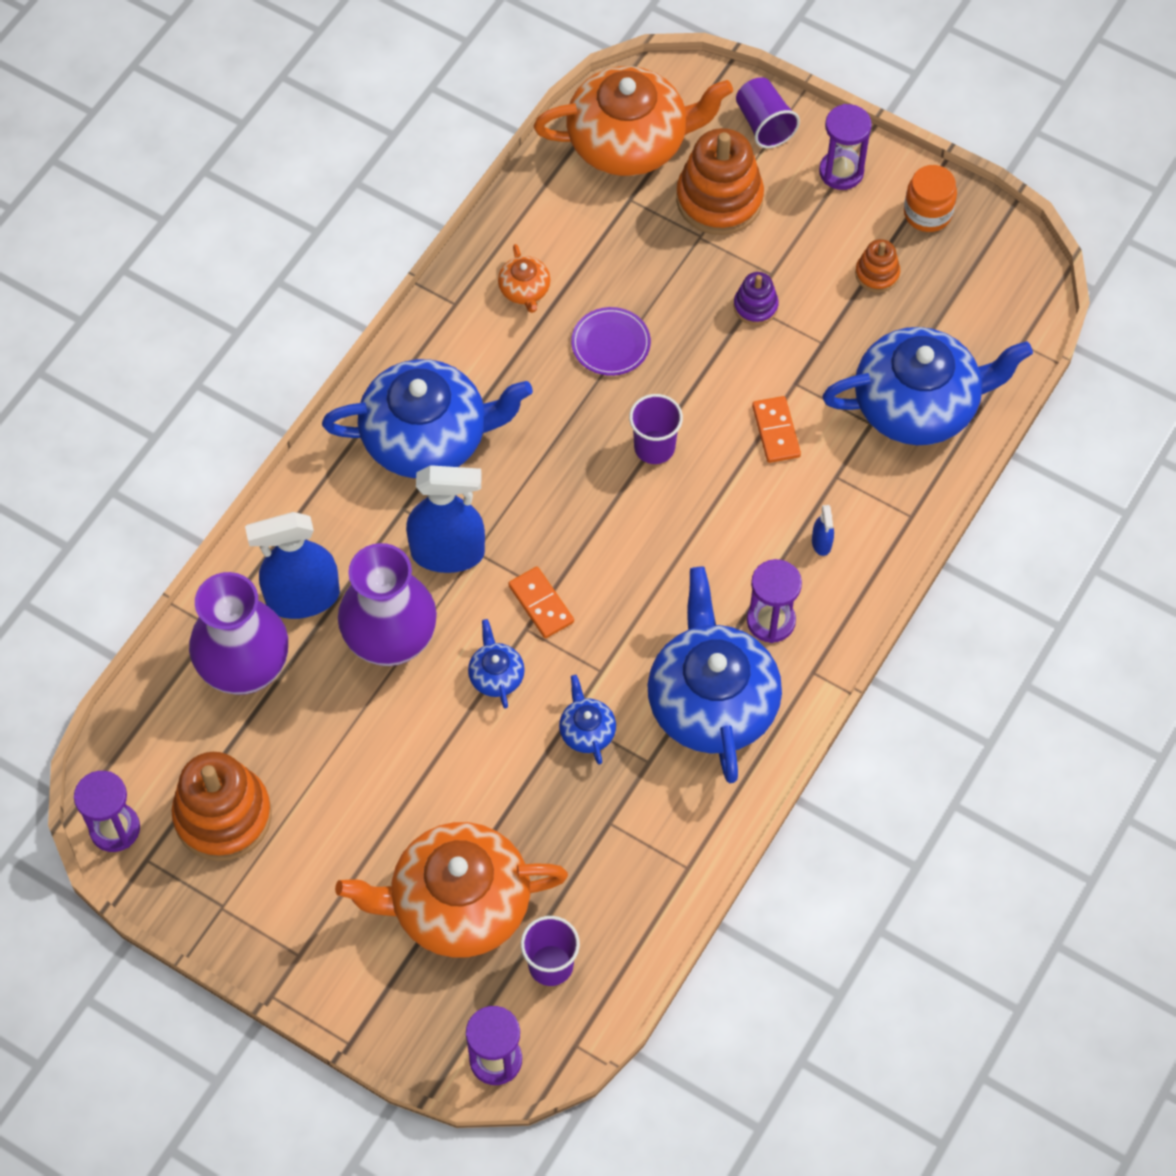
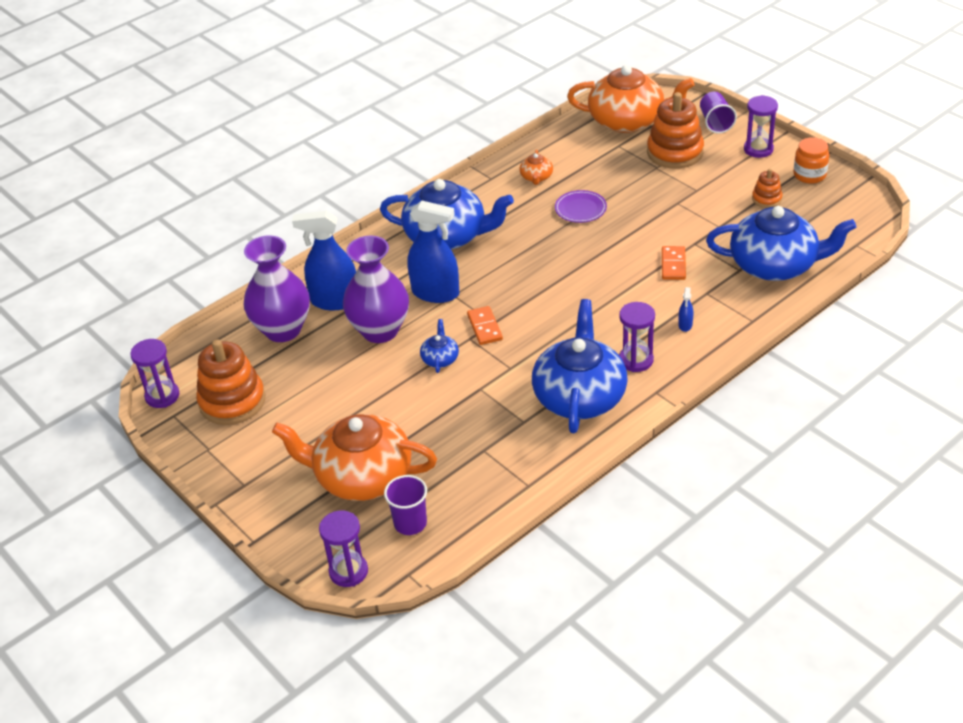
camera: 20 degrees right, 20 degrees down
(587, 731) = (488, 397): blue teapot -> none
(654, 447) = (589, 261): purple cup -> none
(755, 306) = (681, 204): purple stacking toy -> none

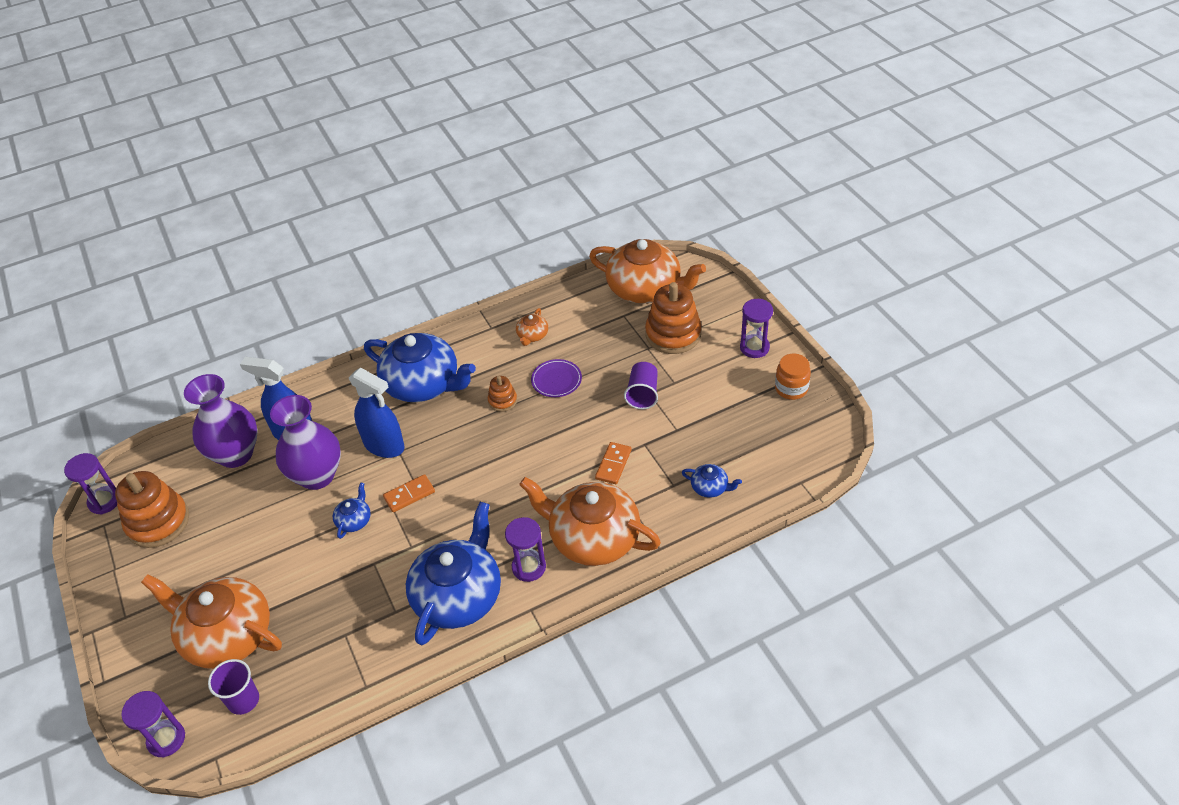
camera: 15 degrees right, 5 degrees up
(484, 327) = (409, 495): orange domino -> orange domino turned 60 degrees clockwise
(685, 325) = (593, 538): blue spray bottle -> orange teapot
(715, 123) = (727, 308): purple cup -> purple cup (642, 394)
(766, 199) = (737, 407): orange stacking toy -> orange stacking toy (502, 401)
(774, 265) = (710, 487): blue teapot -> blue teapot, size x0.43

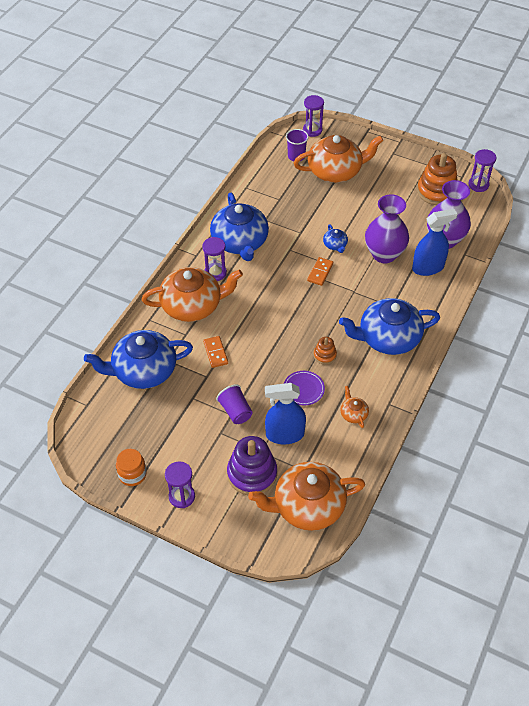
camera: 140 degrees right, 5 degrees up
(384, 445) = (366, 289): blue spray bottle -> blue spray bottle (284, 434)
(673, 334) = (252, 474): orange stacking toy -> purple stacking toy
(710, 487) = (143, 370): blue teapot -> blue teapot, size x2.35

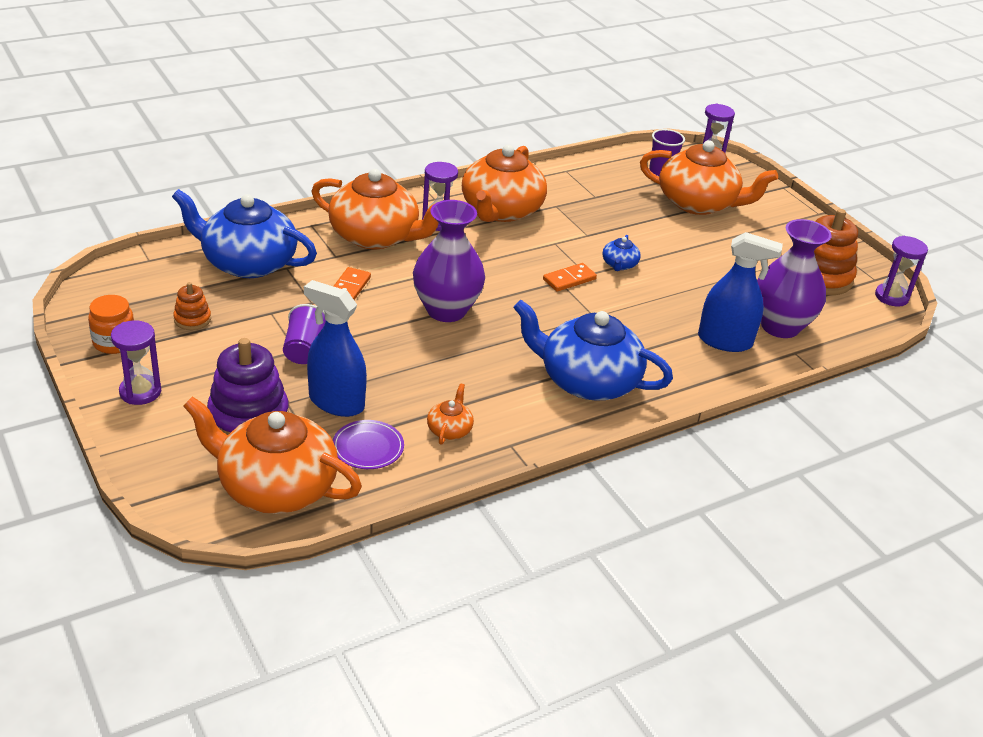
camera: 30 degrees right, 15 degrees down
(240, 242) = (501, 210): blue teapot -> orange teapot
(303, 389) = (414, 373): purple plate -> purple plate (368, 447)
(324, 355) = (481, 355): orange stacking toy -> orange stacking toy (192, 319)
(384, 254) = (676, 301): purple vase -> purple vase (446, 310)

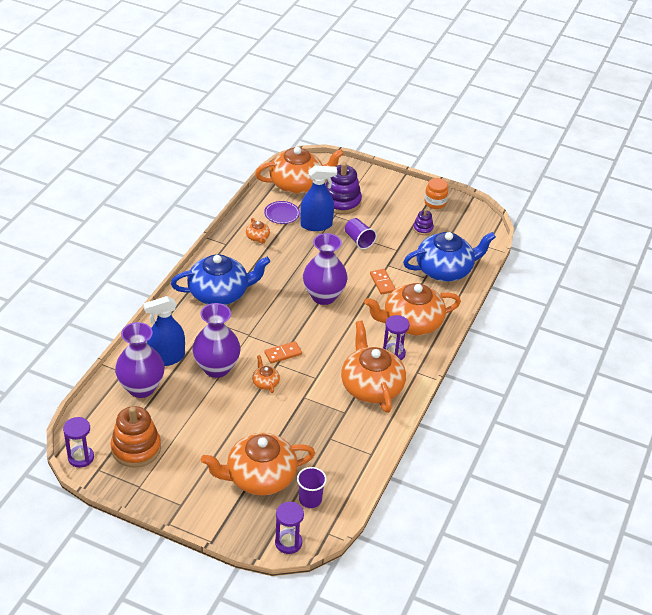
camera: 145 degrees right, 5 degrees up
(140, 392) = (394, 190): purple hourglass -> none
(192, 319) = (423, 229): orange stacking toy -> purple stacking toy
(569, 279) = (283, 353): orange domino -> orange domino turned 45 degrees clockwise
(619, 264) = (265, 382): blue teapot -> orange teapot
(667, 303) = (216, 368): none -> purple vase

